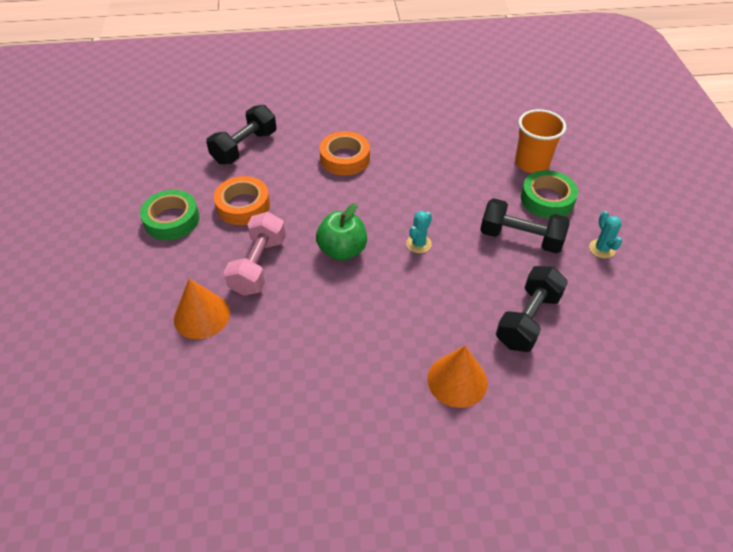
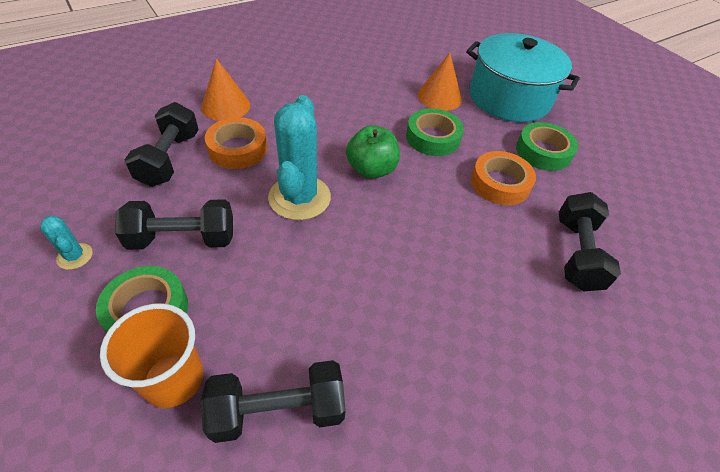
camera: 150 degrees right, 0 degrees up
(125, 289) = (509, 98): none -> turquoise pot
(258, 265) = (432, 138): pink dumbbell -> green tape
(345, 158) = (450, 281): orange tape -> orange tape (238, 149)
(418, 244) = (299, 197): turquoise cactus -> turquoise cactus, size x2.18
(478, 137) = (278, 410): none -> black dumbbell

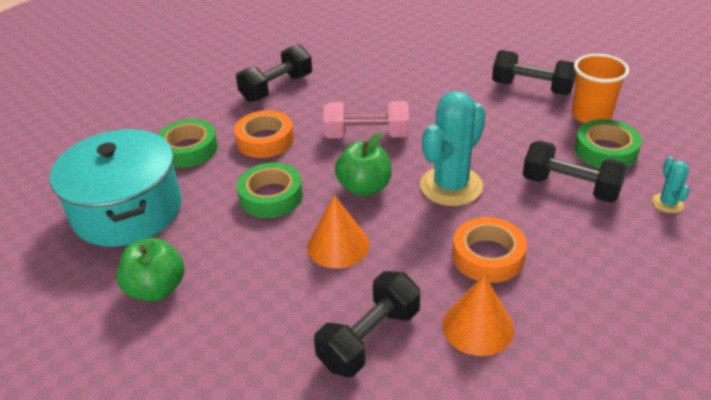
camera: 140 degrees left, 10 degrees down
(169, 159) = (570, 270): black dumbbell -> black dumbbell (369, 338)
(420, 225) = (367, 135): none -> pink dumbbell
(428, 69) = (156, 289): none -> green apple
(439, 97) = (201, 240): orange cone -> orange cone (338, 245)

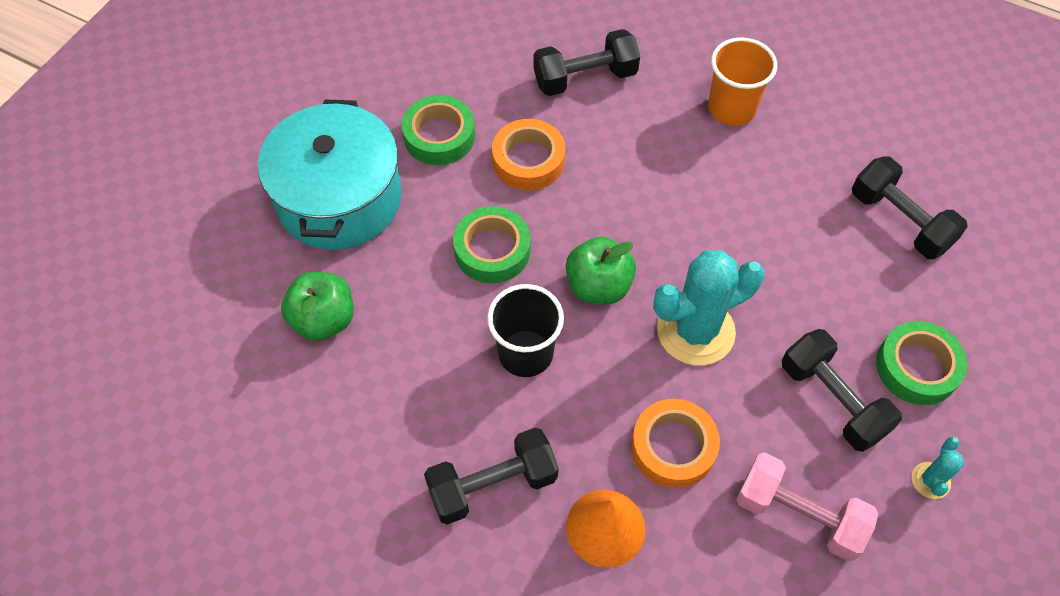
camera: 25 degrees right, 20 degrees up
(338, 245) = (525, 353): orange cone -> black cup
(367, 135) = (646, 207): pink dumbbell -> pink dumbbell (799, 515)
(591, 115) = (942, 302): orange cup -> orange cup (731, 109)

